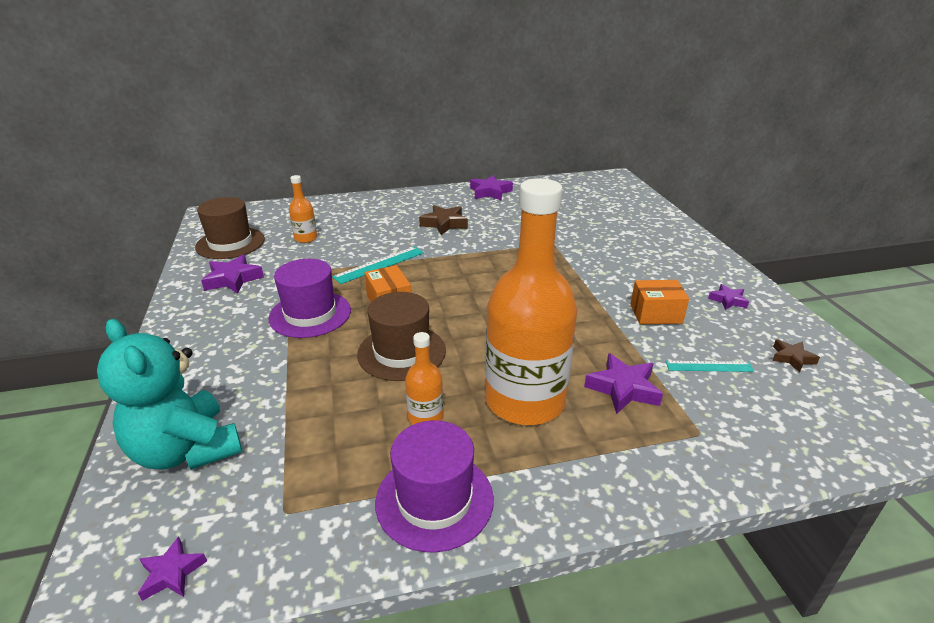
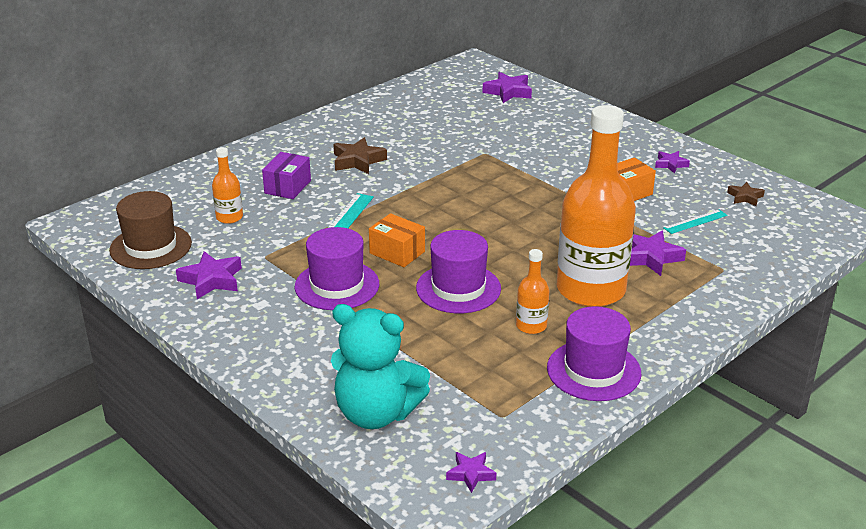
camera: 30 degrees left, 0 degrees up
(372, 228) = (287, 187): none -> purple box
(401, 352) = (458, 288): brown hat -> purple hat
(490, 192) = (365, 112): purple star -> purple star (508, 92)

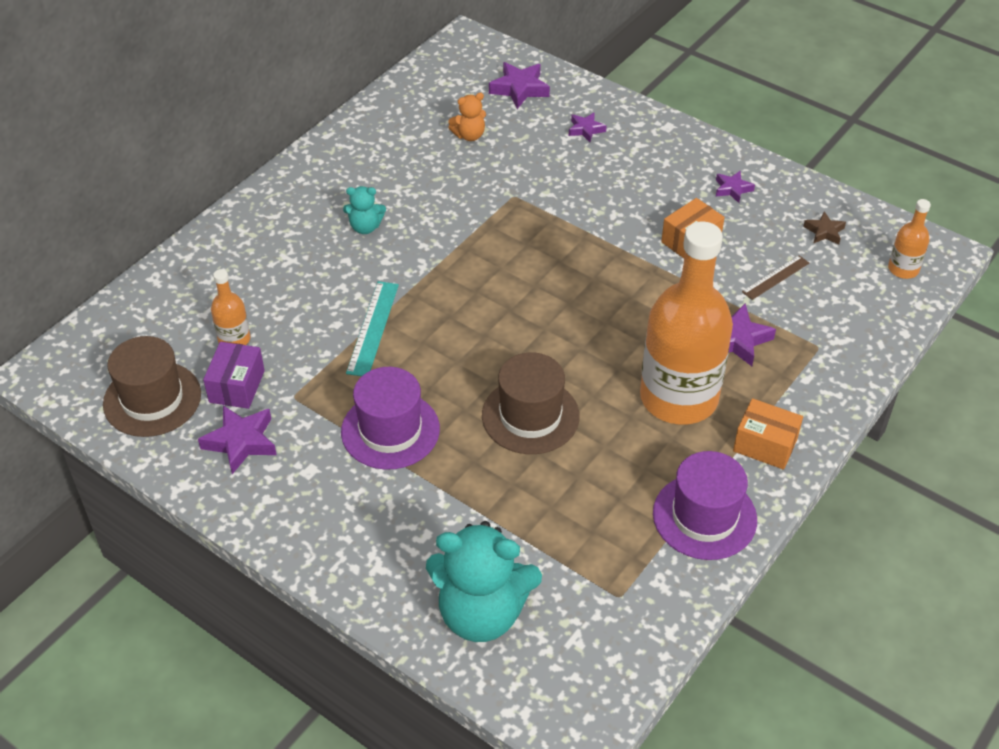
camera: 10 degrees left, 15 degrees up
(287, 187) = (291, 281): purple box -> purple box (237, 386)
(358, 161) = (365, 227): brown star -> turquoise teddy bear
(397, 252) = (447, 369): orange box -> orange box (765, 445)
(458, 288) = (530, 416): purple hat -> brown hat
(459, 115) = (469, 135): none -> orange teddy bear
(471, 474) = (603, 681): purple star -> purple star (585, 130)
(531, 326) = (623, 461): orange bottle -> orange bottle (903, 269)
(695, 221) = (775, 277): turquoise ruler -> brown ruler

